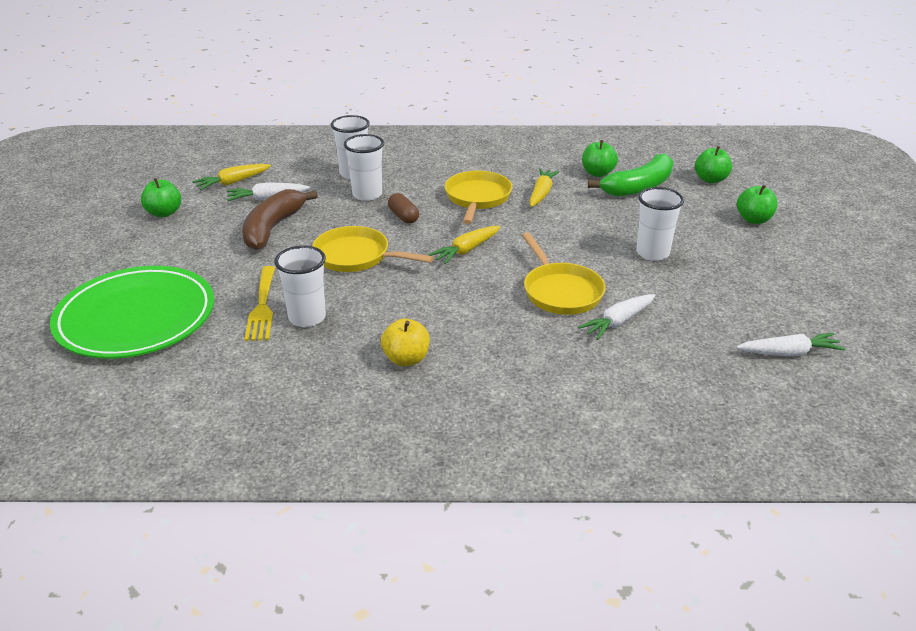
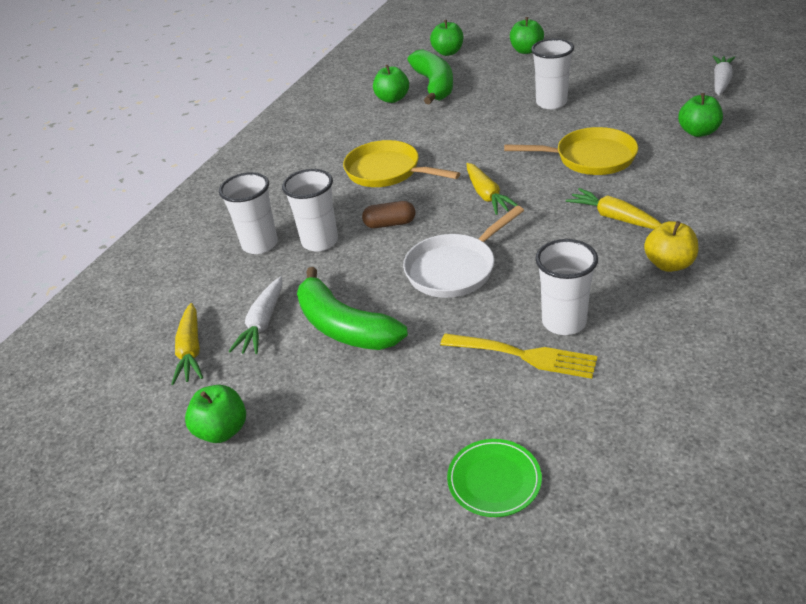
camera: 60 degrees left, 5 degrees up
(136, 317) = (494, 480): green plate -> green plate, size x0.42
(273, 228) = (344, 327): brown banana -> green banana
(356, 256) = (454, 269): yellow pan -> white pan
(541, 193) = (407, 134): yellow carrot -> yellow carrot (614, 217)
(618, 322) = (651, 140): white carrot -> none
(656, 349) = (698, 132): none -> green apple

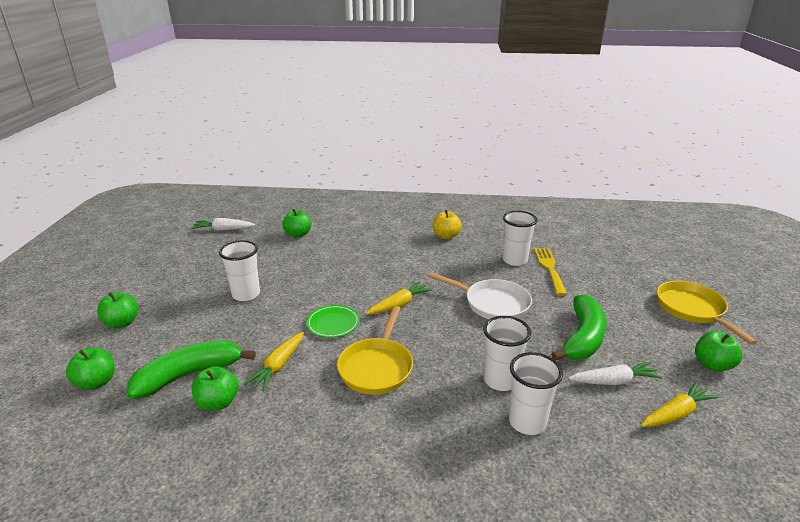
camera: 115 degrees left, 10 degrees down
(390, 224) = (456, 345): brown capsule -> none
(494, 480) = (633, 265): green plate -> green plate (333, 323)
(590, 158) = (337, 268): yellow pan -> yellow pan (692, 310)
(614, 217) = (408, 254): yellow carrot -> yellow carrot (278, 366)

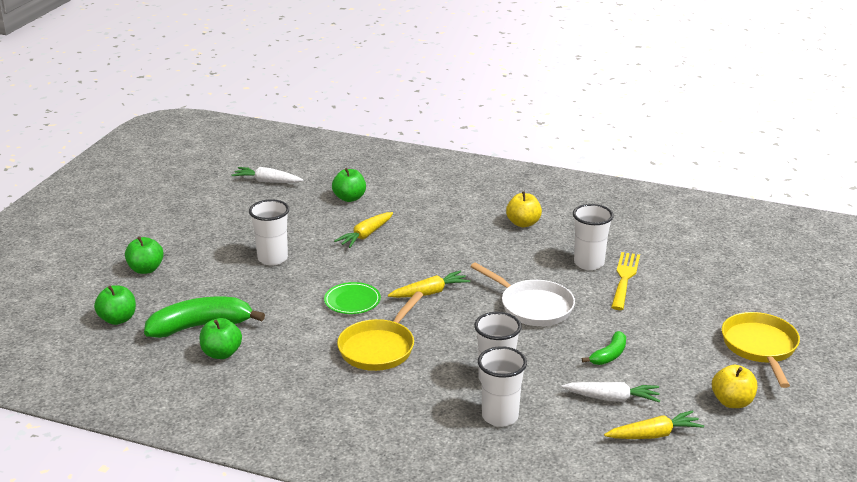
camera: 15 degrees right, 0 degrees up
(278, 366) = (285, 332): yellow carrot -> yellow carrot (366, 235)
(582, 338) = (609, 355): green banana -> green banana, size x0.53
(712, 365) = (732, 402): green apple -> yellow apple

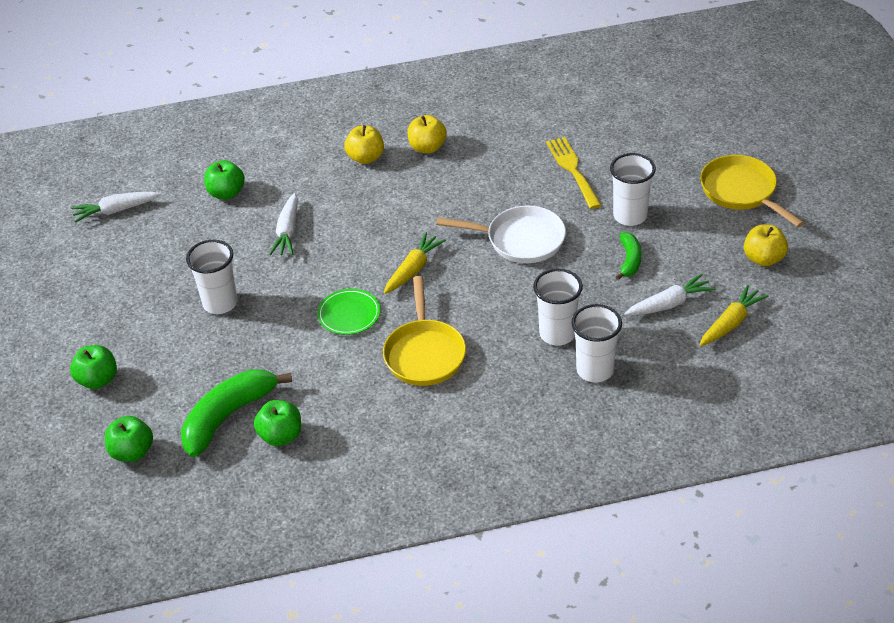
camera: 30 degrees left, 15 degrees up
(366, 235) = (288, 231): yellow carrot -> white carrot
(470, 213) = (366, 158): none -> yellow apple
(589, 263) = (527, 167): white cup -> white cup (630, 216)

